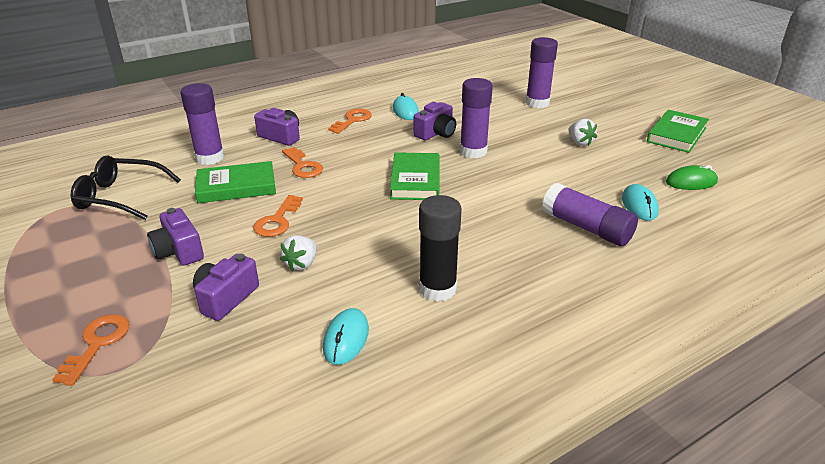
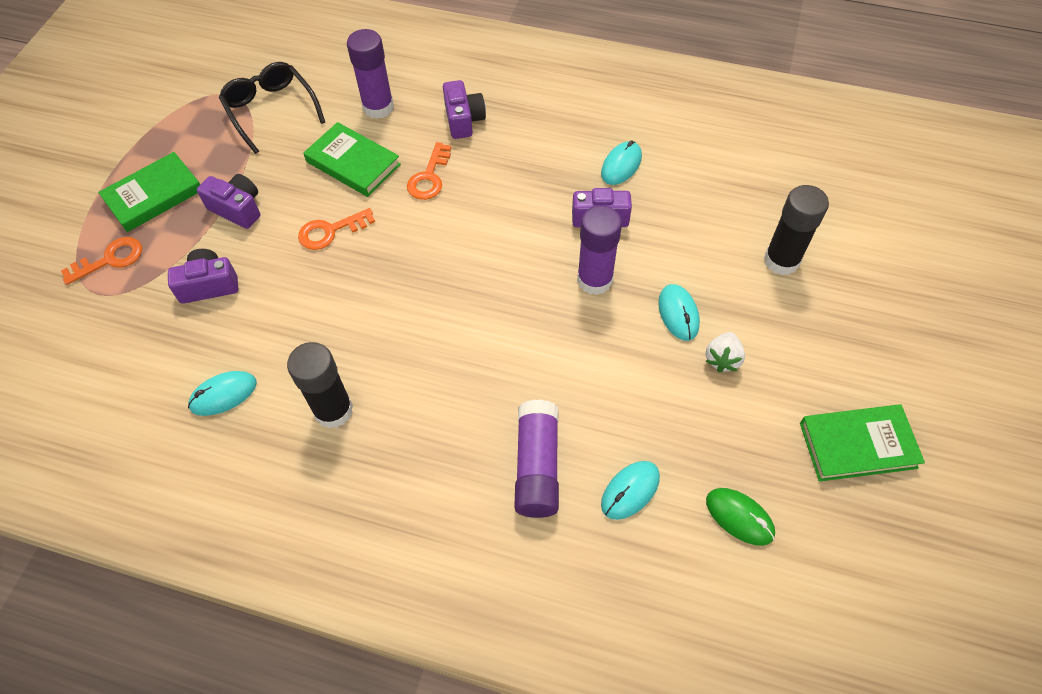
camera: 50 degrees right, 25 degrees up
(179, 251) = (237, 209): purple camera -> purple camera turned 105 degrees clockwise
(301, 264) = (287, 295): white strawberry -> none
(352, 120) = (553, 142): orange key -> none
(415, 180) = (489, 274): green book -> green book (154, 195)
(533, 140) = (678, 314): none -> turquoise mouse
(537, 103) = (781, 260): purple glue stick -> black glue stick

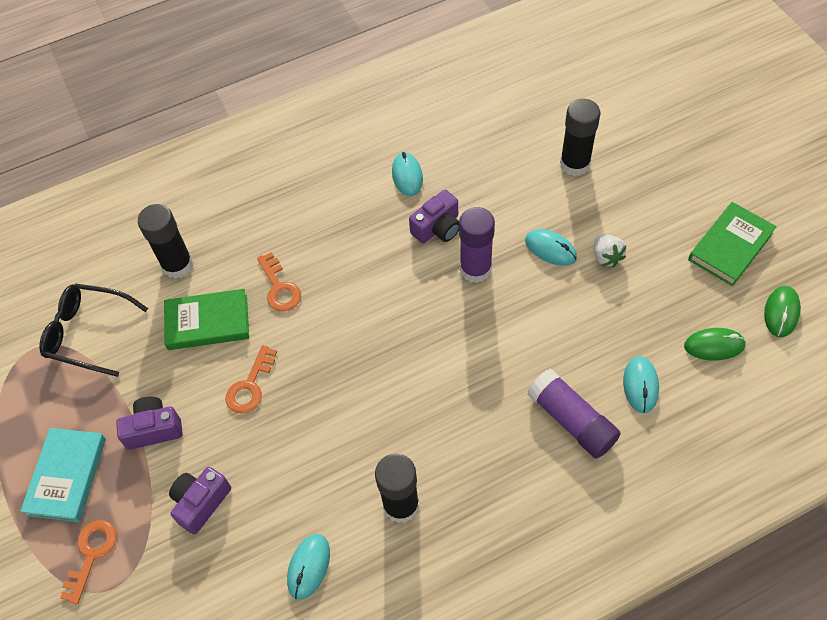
camera: 40 degrees left, 0 degrees up
(154, 195) = (67, 476): green book -> turquoise book
(378, 107) = (177, 265): purple glue stick -> black glue stick
(463, 120) = (257, 225): purple camera -> none
(843, 546) = (781, 312): none -> green mouse

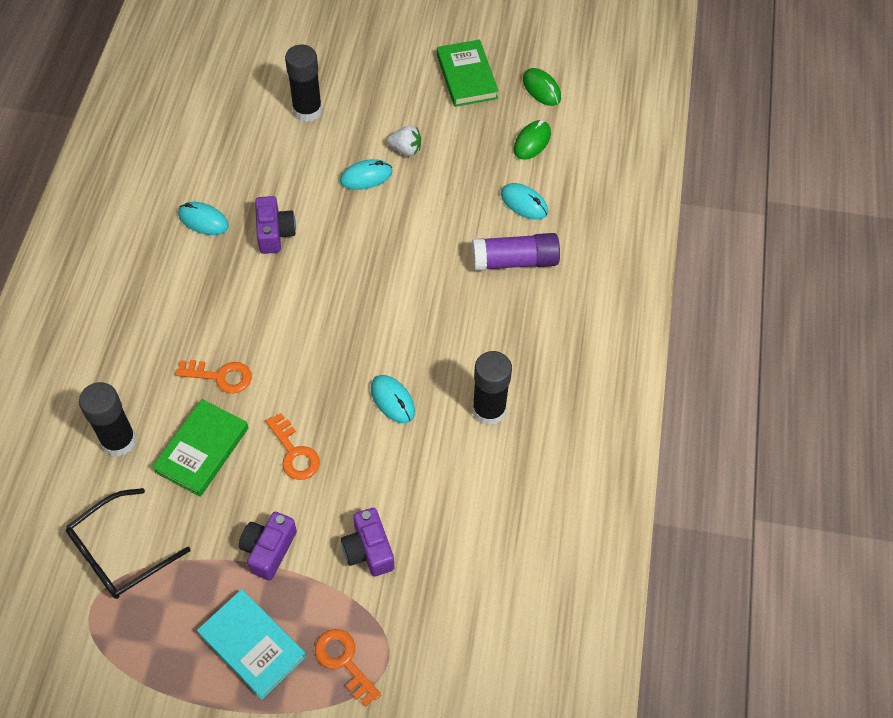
camera: 60 degrees left, 0 degrees up
(309, 567) = (486, 502): turquoise mouse -> turquoise mouse (392, 400)
(475, 269) = (337, 234): purple glue stick -> none

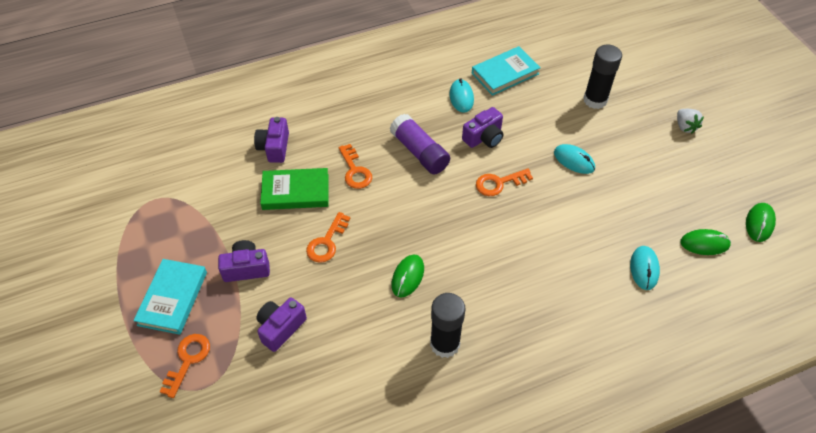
camera: 60 degrees right, 5 degrees down
(119, 440) = (274, 147): black glue stick -> purple camera
(120, 552) = (199, 192): black glasses -> none
(205, 162) = (505, 73): none -> turquoise book
(343, 255) = (499, 183): none -> orange key
(392, 400) = (407, 277): turquoise mouse -> green mouse
(405, 149) = (618, 170): white strawberry -> white strawberry (685, 127)
(466, 76) = (718, 170): green book -> none
(515, 261) = (587, 291): purple glue stick -> purple glue stick (419, 152)

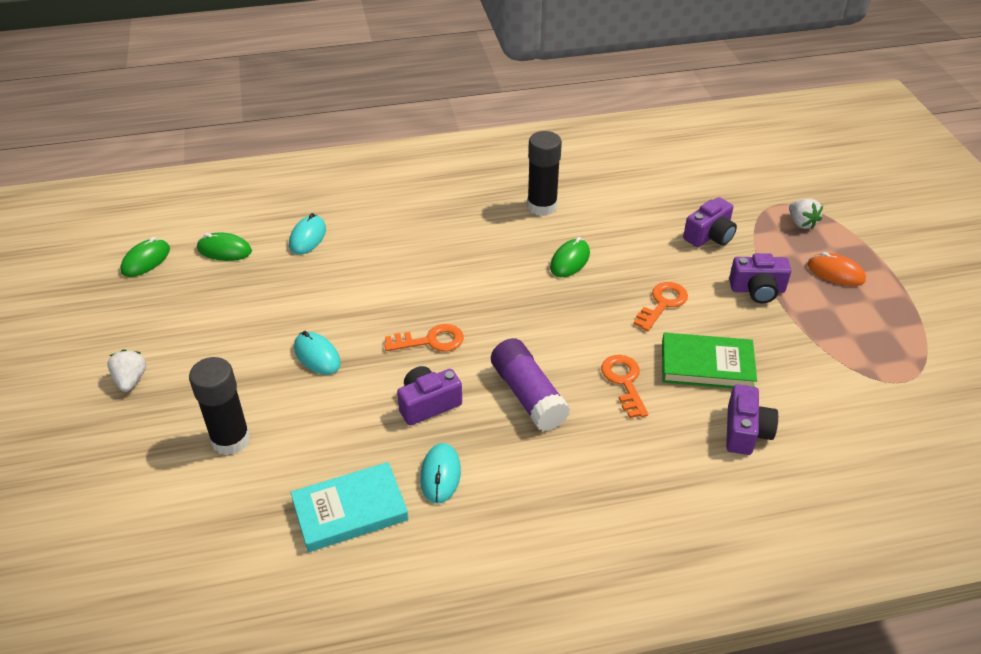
camera: 170 degrees left, 10 degrees down
(173, 298) = (835, 273): turquoise book -> orange mouse
(188, 360) = (801, 223): orange key -> white strawberry

